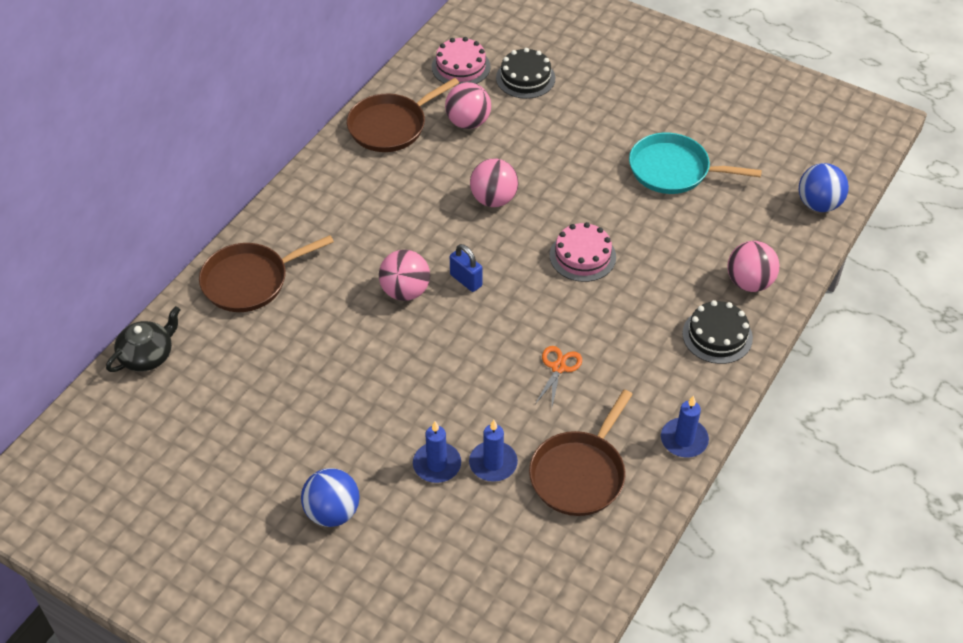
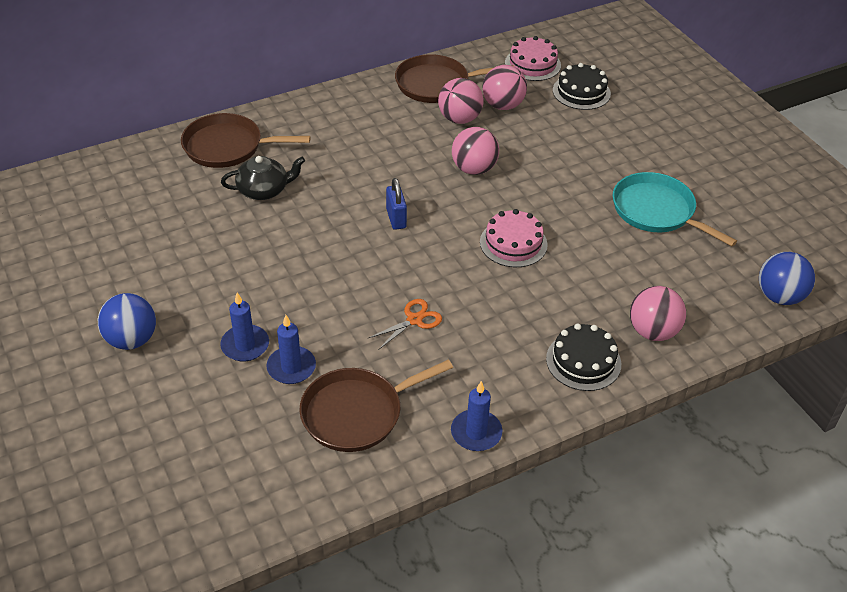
camera: 30 degrees right, 5 degrees down
(147, 355) = (107, 165): black teapot -> black teapot (264, 190)
(405, 291) = (339, 205): pink ball -> pink ball (459, 119)

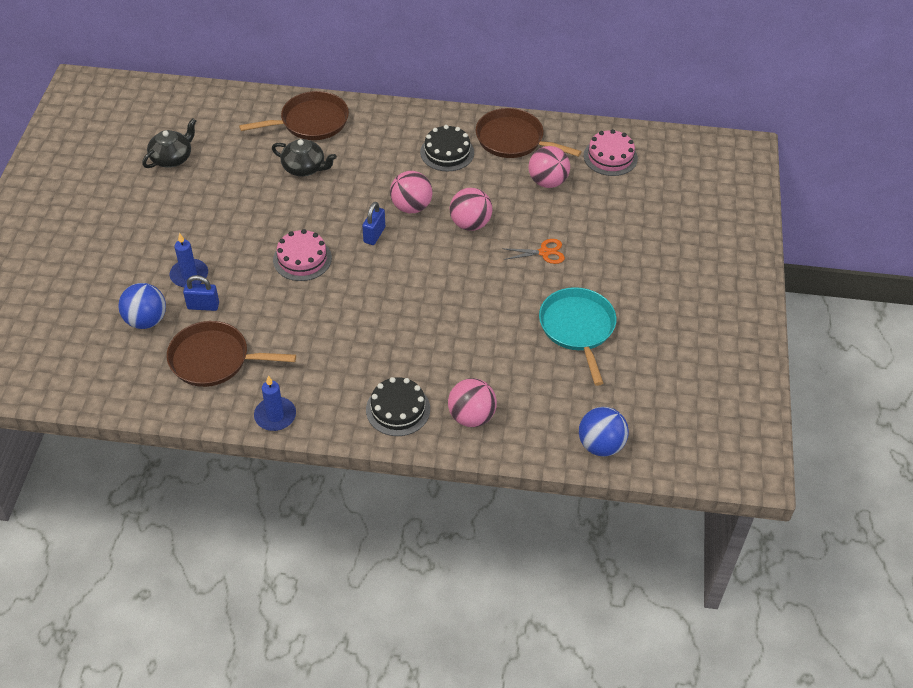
camera: 35 degrees right, 5 degrees up
(109, 242) = (172, 158): none -> black teapot
(132, 340) = (126, 234): blue ball -> blue ball (146, 320)
(227, 147) = (311, 122): brown pan -> brown pan turned 120 degrees clockwise
(291, 367) = (203, 306): blue candle -> blue padlock
(414, 320) = (313, 316): orange scissors -> orange scissors (544, 252)
(459, 119) = (501, 177): pink ball -> pink ball (411, 207)
(513, 243) = (439, 296): pink cake -> pink cake (302, 259)
(581, 92) = (625, 199): black cake -> black cake (447, 152)

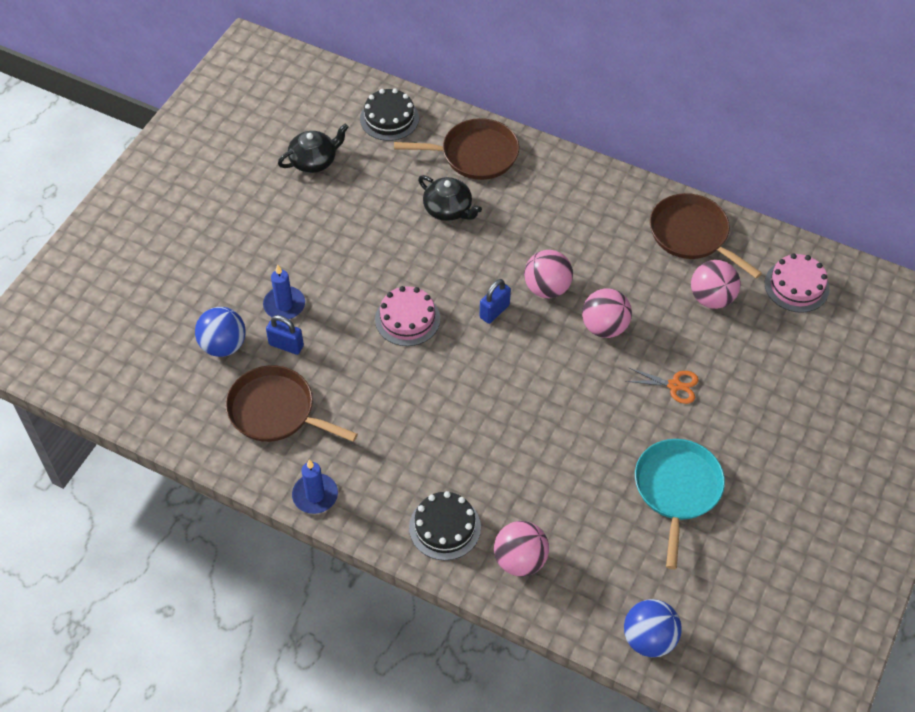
camera: 20 degrees right, 5 degrees up
(447, 152) = (611, 231): black cake -> black cake (389, 118)

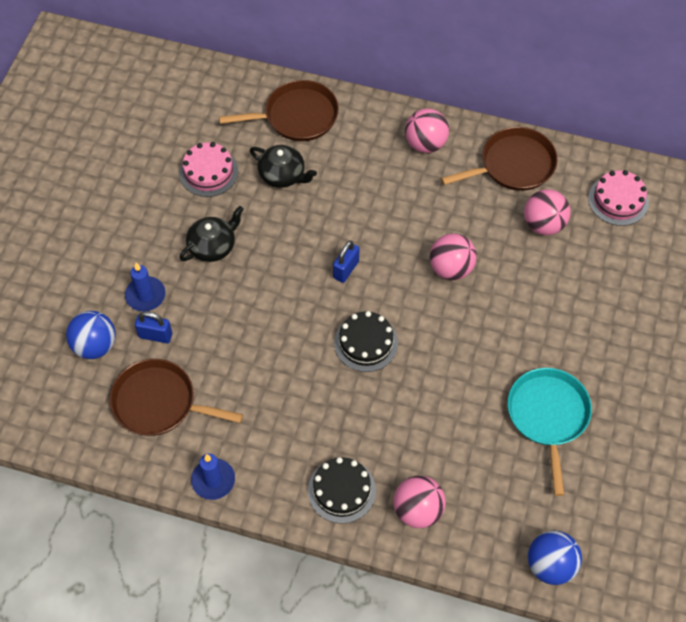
camera: 10 degrees left, 5 degrees up
(314, 161) = (145, 146): black teapot -> black teapot (213, 246)
(389, 118) = (208, 92): black cake -> black cake (366, 343)
(407, 319) = (265, 290): pink cake -> pink cake (208, 172)
(547, 288) = (390, 239): pink ball -> pink ball (425, 144)
(674, 385) = (526, 315): orange scissors -> none
(692, 235) = (513, 165): brown pan -> brown pan turned 120 degrees clockwise

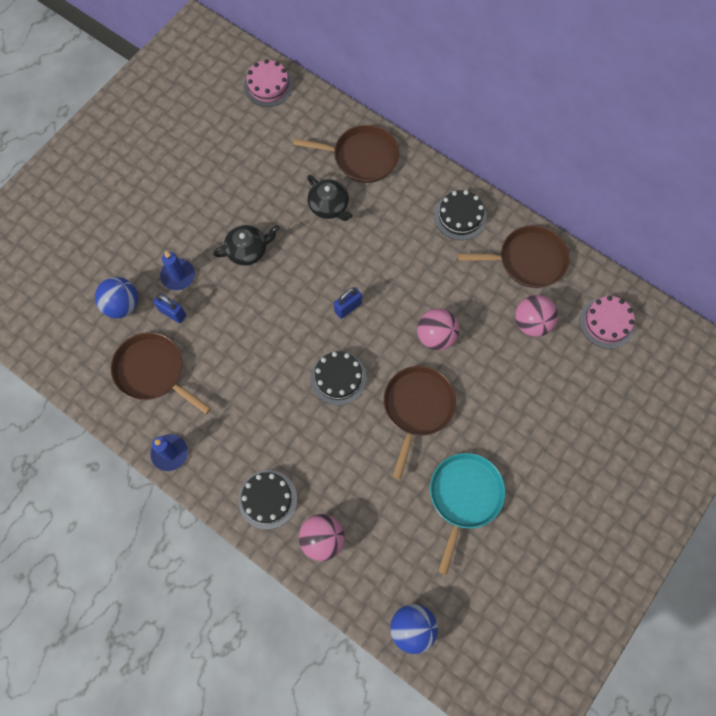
camera: 20 degrees right, 10 degrees up
(208, 172) = (270, 184): pink cake -> pink cake (268, 86)
(425, 144) = (460, 216): pink ball -> black cake
(461, 345) = (417, 407): none -> brown pan

